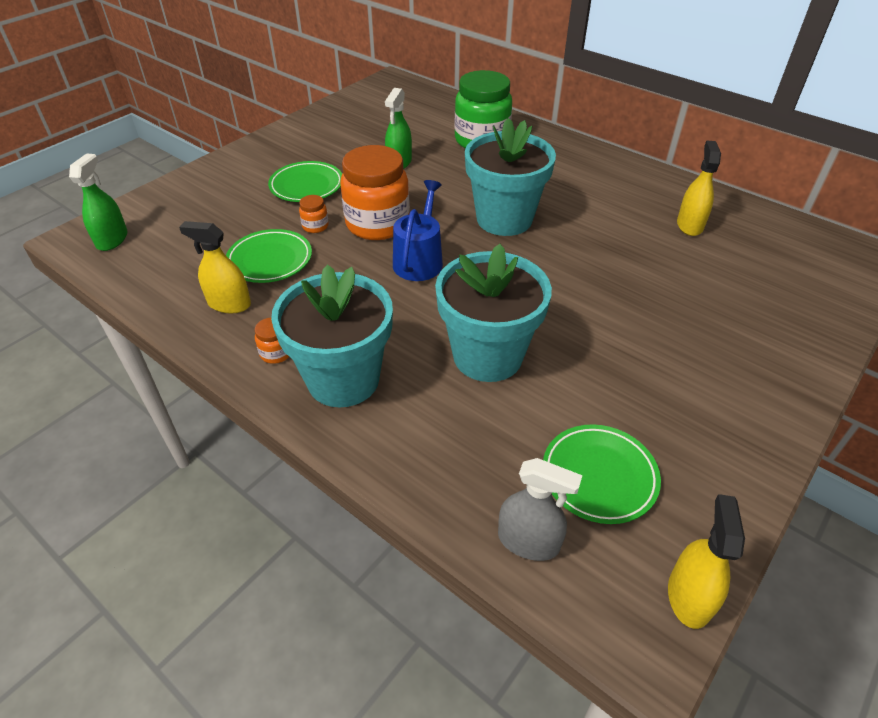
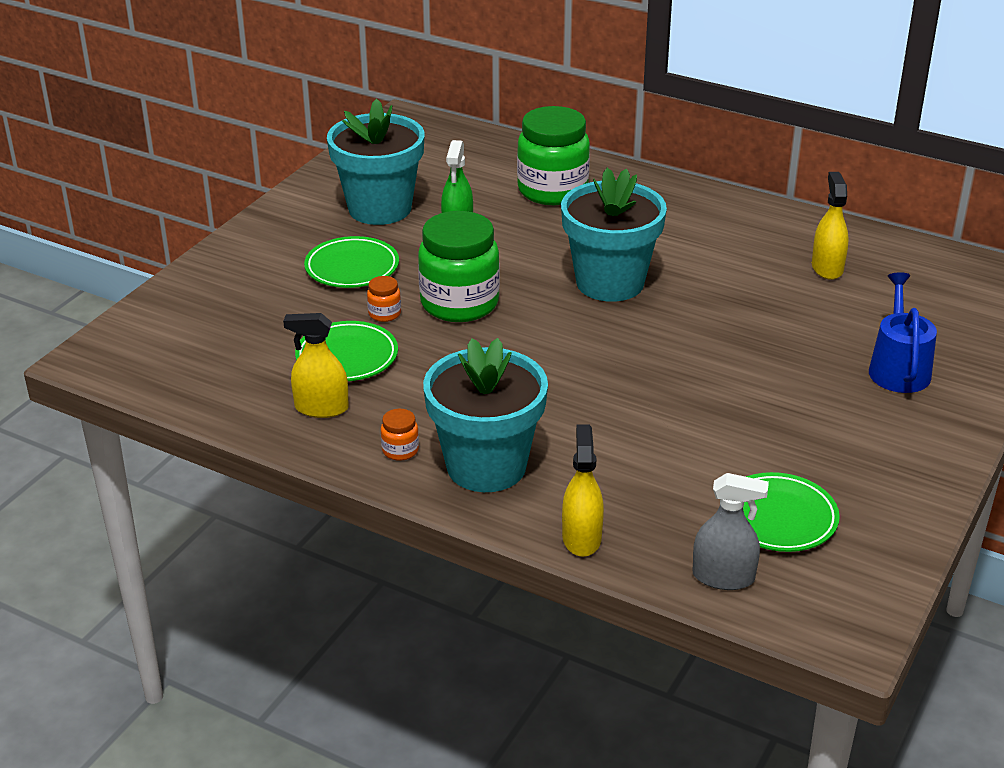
camera: 10 degrees left, 10 degrees down
(112, 239) = (138, 355): green spray bottle -> none
(377, 224) = (459, 303): orange jar -> green jar
(419, 260) = (525, 338): blue watering can -> blue watering can (898, 368)
(487, 356) = (635, 426): turquoise flower pot -> turquoise flower pot (380, 208)
(689, 596) = (880, 597): yellow spray bottle -> yellow spray bottle (581, 538)

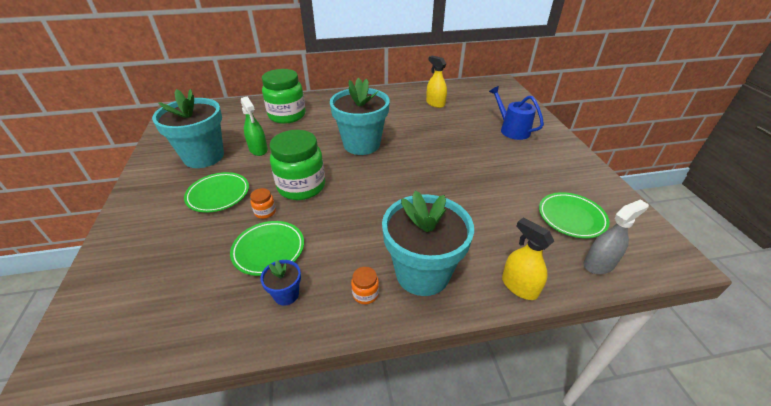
camera: 40 degrees left, 5 degrees up
(321, 408) = (286, 294): yellow spray bottle -> blue flower pot

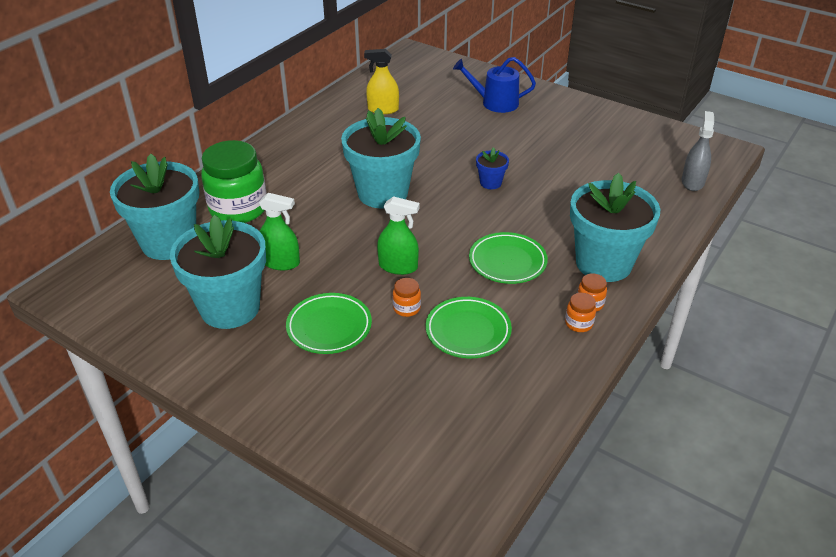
camera: 45 degrees left, 0 degrees up
(237, 114) = (169, 242): none -> turquoise flower pot
(286, 294) = (538, 346): blue flower pot -> blue flower pot (490, 183)
(301, 187) = (398, 266): green jar -> green spray bottle
(335, 301) = (578, 323): none -> orange jar
(519, 286) = (670, 228): yellow spray bottle -> none
(571, 217) = (637, 158): green plate -> green plate (507, 262)

